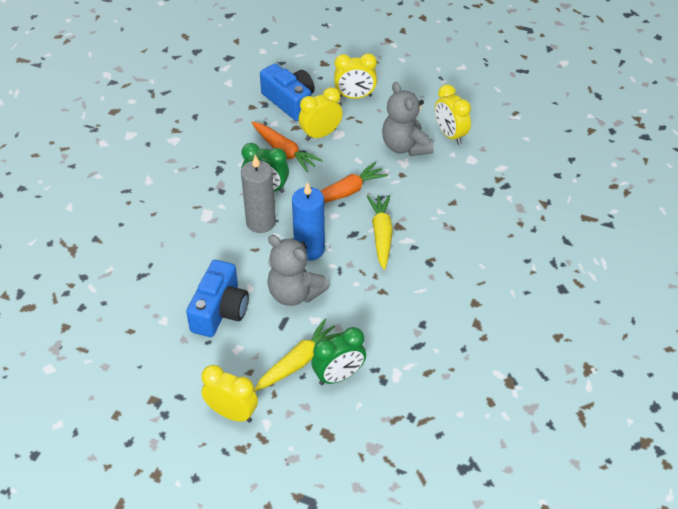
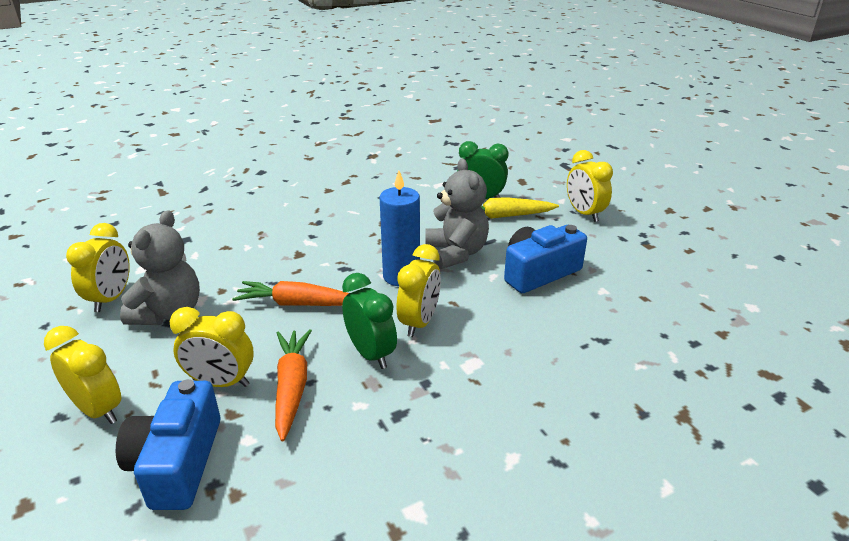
camera: 140 degrees left, 15 degrees down
(261, 222) = (419, 322): grey candle -> yellow clock
(381, 235) = (323, 255): yellow carrot -> none

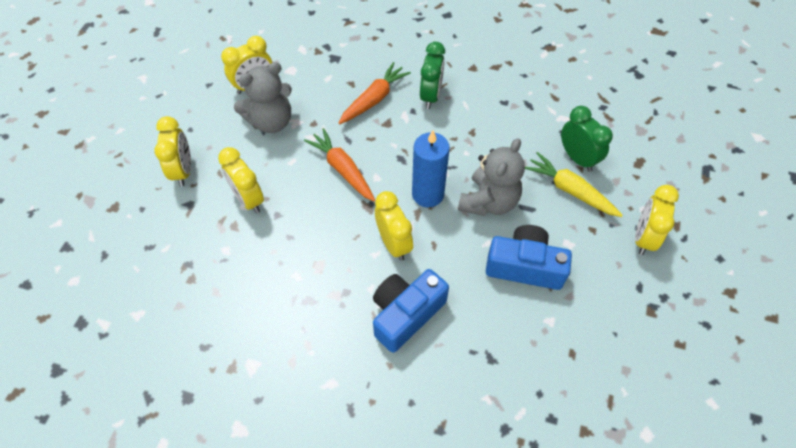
camera: 45 degrees right, 25 degrees up
(177, 462) = (185, 236): blue camera -> blue camera (406, 314)
(292, 387) = (277, 233): orange carrot -> orange carrot (374, 99)
(371, 354) = (340, 244): green clock -> green clock (430, 96)
(419, 322) = (393, 243): yellow clock -> yellow clock turned 90 degrees counterclockwise

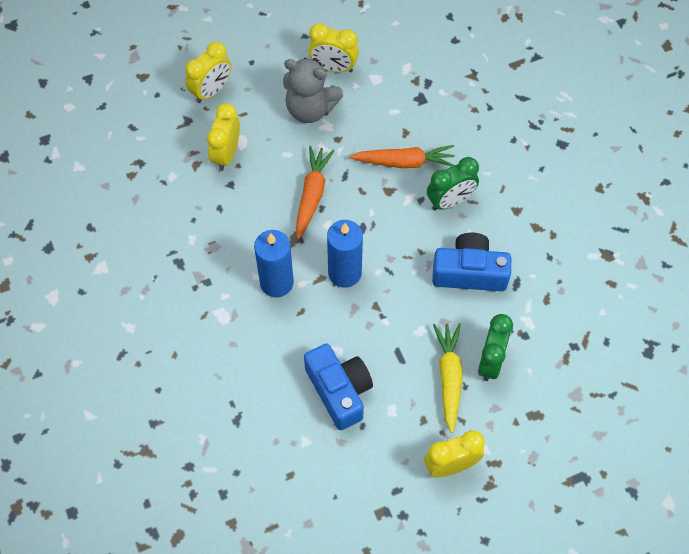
camera: 50 degrees right, 5 degrees up
(393, 243) = (276, 282): yellow clock -> blue candle
(406, 314) = (224, 335): blue camera -> blue camera (469, 272)
(489, 201) = (379, 322): grey teddy bear -> none

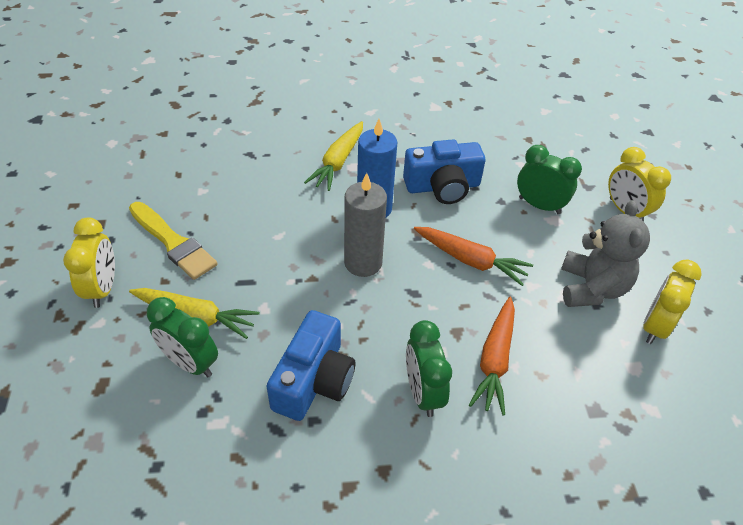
camera: 105 degrees right, 15 degrees down
(222, 332) = (338, 162): none -> yellow carrot
(226, 154) = (539, 205): yellow clock -> green clock
(310, 109) = (591, 288): grey teddy bear -> grey teddy bear turned 150 degrees clockwise
(339, 391) = (235, 225): blue camera -> blue camera (442, 186)
(344, 273) = (363, 263): blue candle -> grey candle
(379, 434) = (173, 243): none -> yellow brush

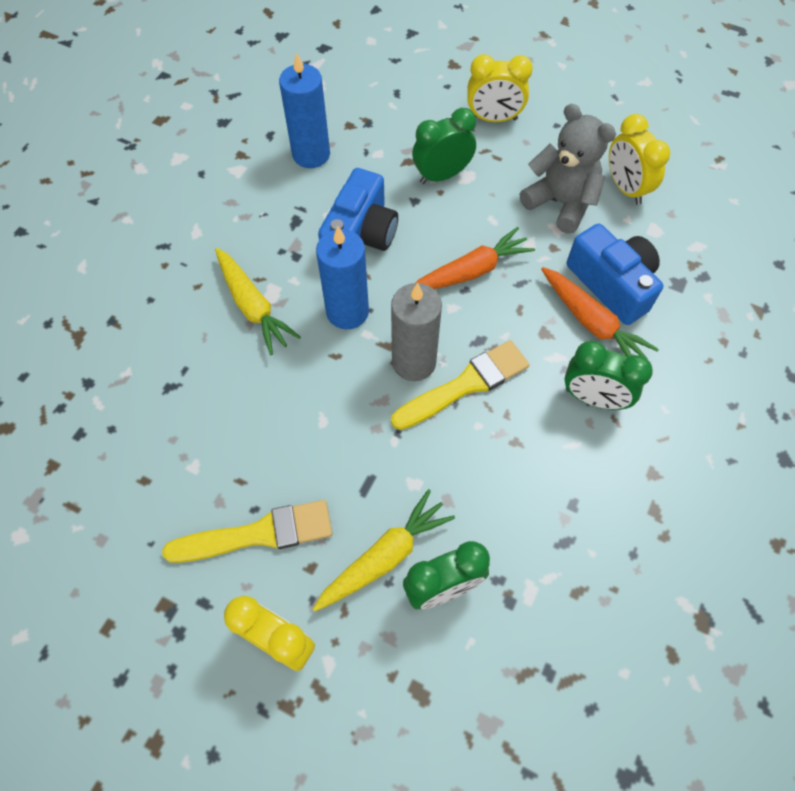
camera: 55 degrees left, 15 degrees up
(314, 380) = (530, 481): blue camera -> blue camera (612, 284)
(368, 301) = (465, 385): none -> yellow brush
(483, 132) = (311, 154): none -> blue candle

